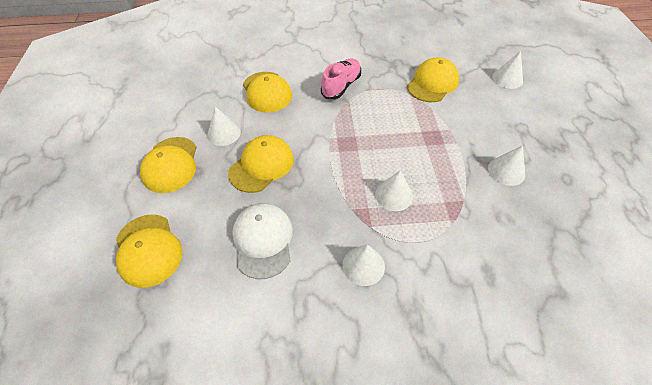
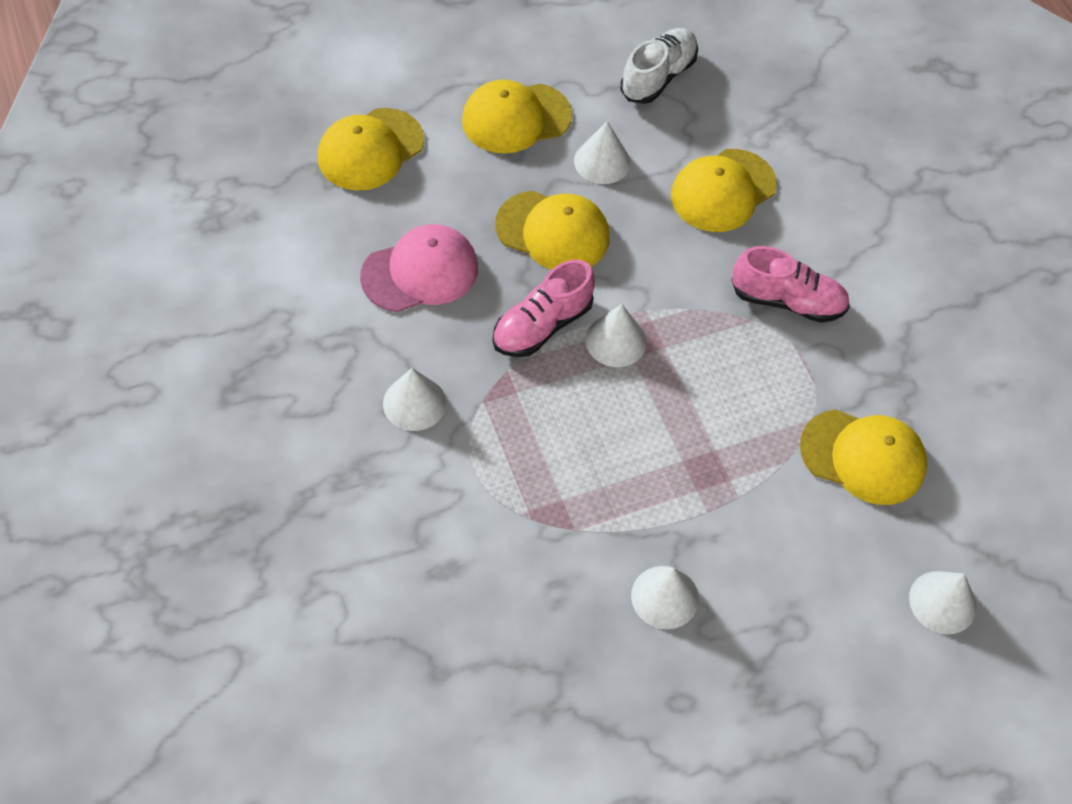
camera: 70 degrees right, 5 degrees up
(180, 98) = (658, 77): none -> white shoe
(263, 240) = (420, 272): white cap -> pink cap
(325, 185) = (542, 326): none -> pink shoe
(394, 195) = (553, 425): white cone -> white cone (616, 341)

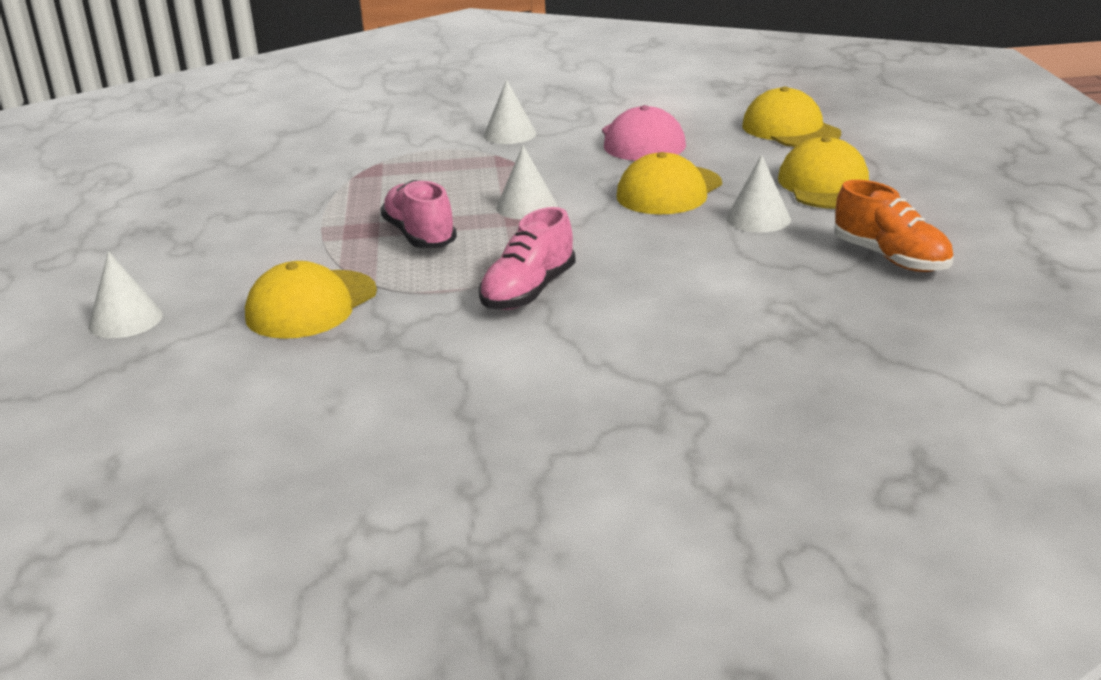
camera: 110 degrees right, 30 degrees down
(542, 326) = (560, 180): pink shoe -> pink shoe (419, 236)
(658, 77) = (890, 258): white shoe -> orange shoe
(664, 597) = (262, 203): white cone -> none
(723, 191) = (700, 275): yellow cap -> none

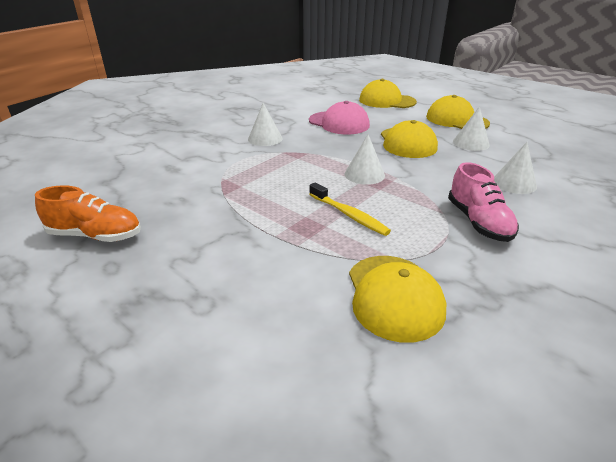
camera: 45 degrees left, 5 degrees up
(125, 320) = (288, 401): white cone -> white cone (514, 183)
(419, 236) = (349, 215): pink shoe -> yellow toothbrush
(890, 258) = (551, 142): orange shoe -> orange shoe (96, 235)

